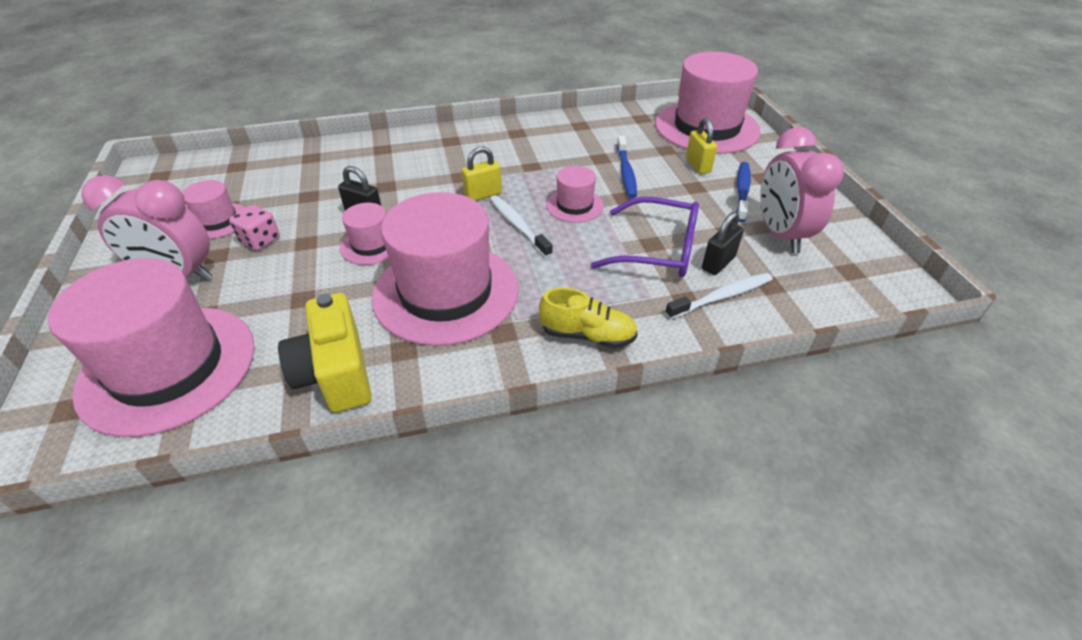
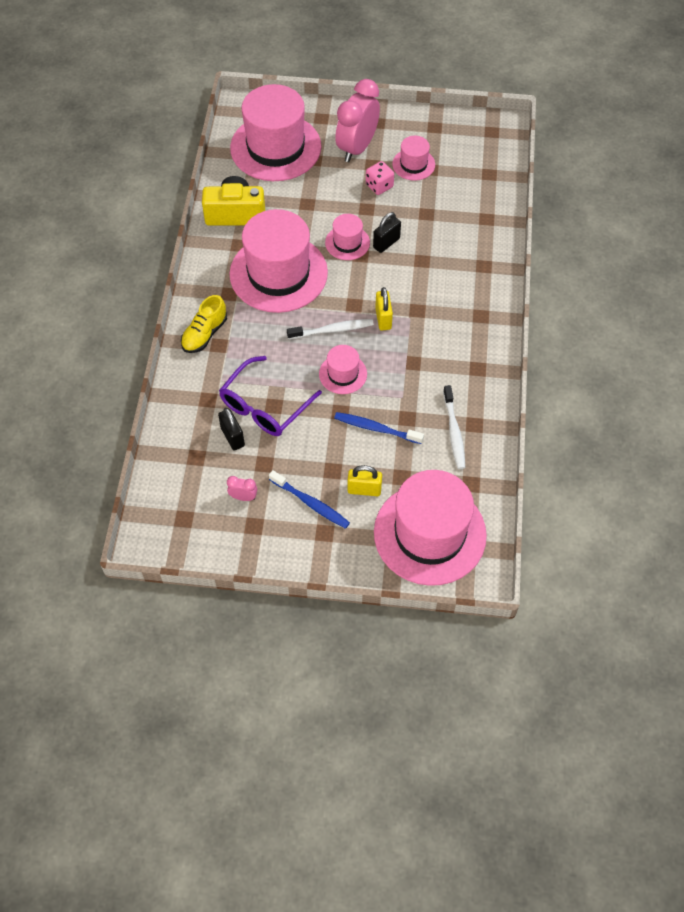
camera: 110 degrees right, 15 degrees up
(722, 297) = (200, 421): white toothbrush -> white toothbrush (454, 432)
(780, 235) = (243, 497): pink clock -> pink clock, size x0.42

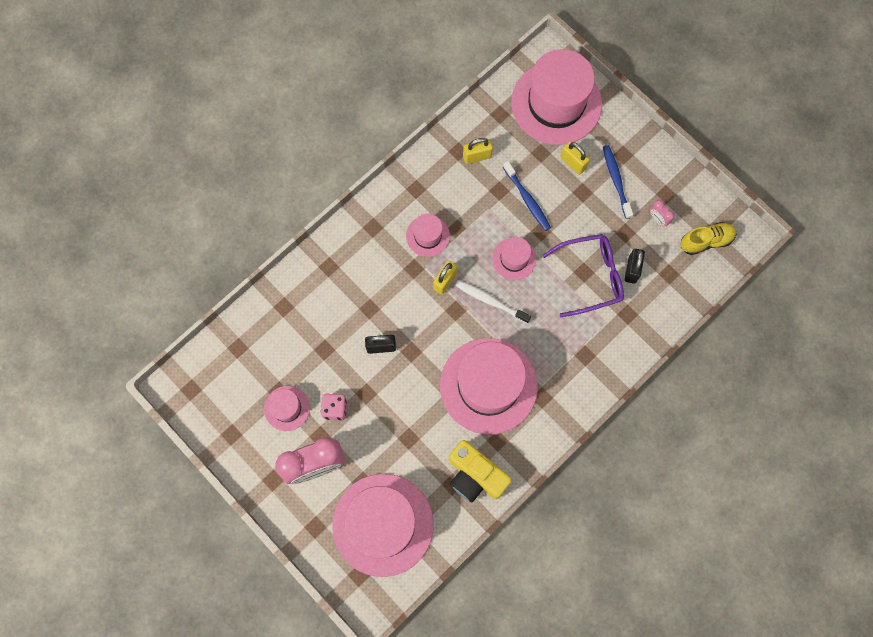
camera: 140 degrees left, 15 degrees up
(204, 334) = (588, 373): yellow shoe -> yellow shoe (706, 241)
(347, 242) = (410, 372): pink hat -> pink hat (427, 236)
(454, 432) = (477, 156): white toothbrush -> yellow padlock

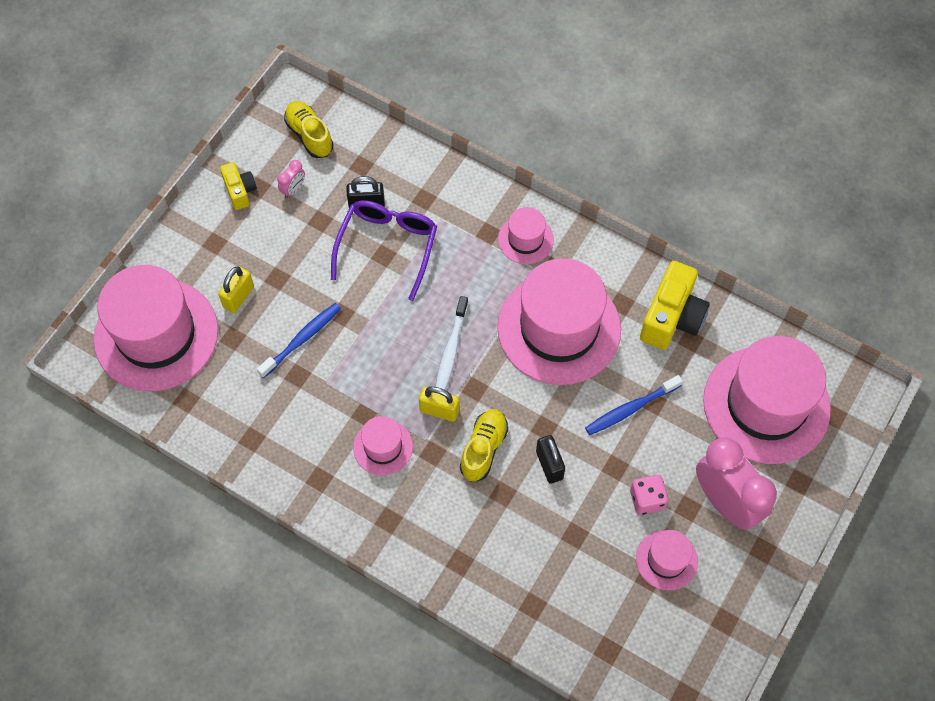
camera: 105 degrees left, 10 degrees down
(407, 304) = (483, 449): none -> yellow shoe
(477, 156) = (254, 414): yellow padlock -> none
(514, 259) = (387, 337): pink hat -> pink hat (525, 239)
(590, 276) = (387, 247): purple glasses -> purple glasses turned 45 degrees clockwise
(616, 180) = (252, 244): blue toothbrush -> blue toothbrush (630, 409)
(665, 180) = (240, 191): none -> yellow camera

